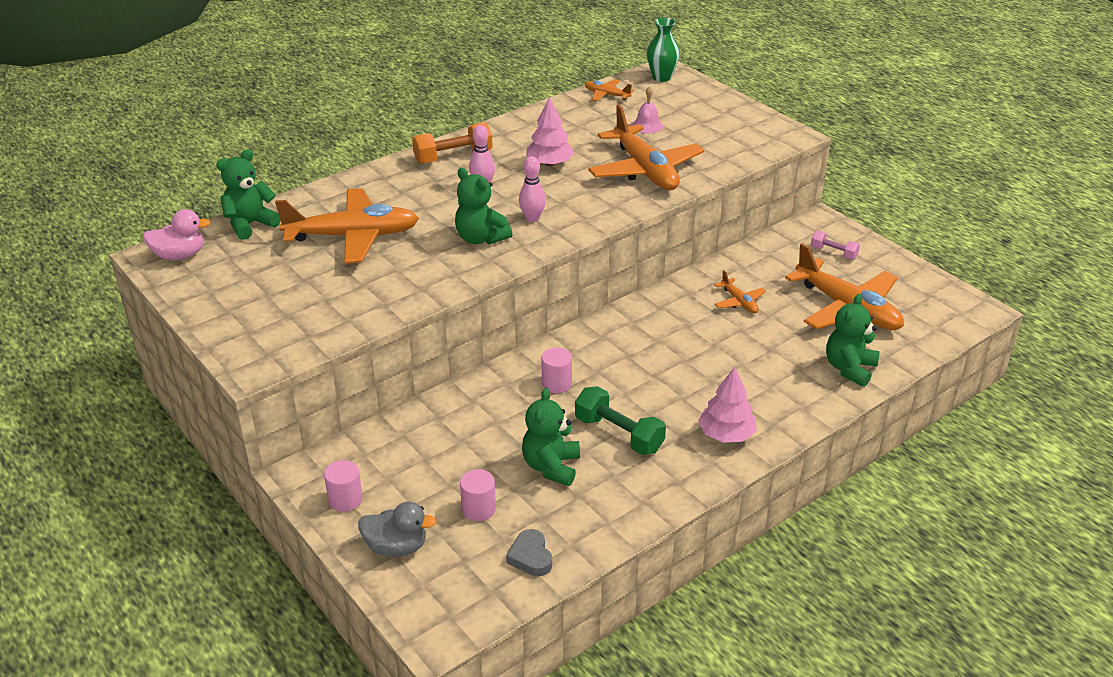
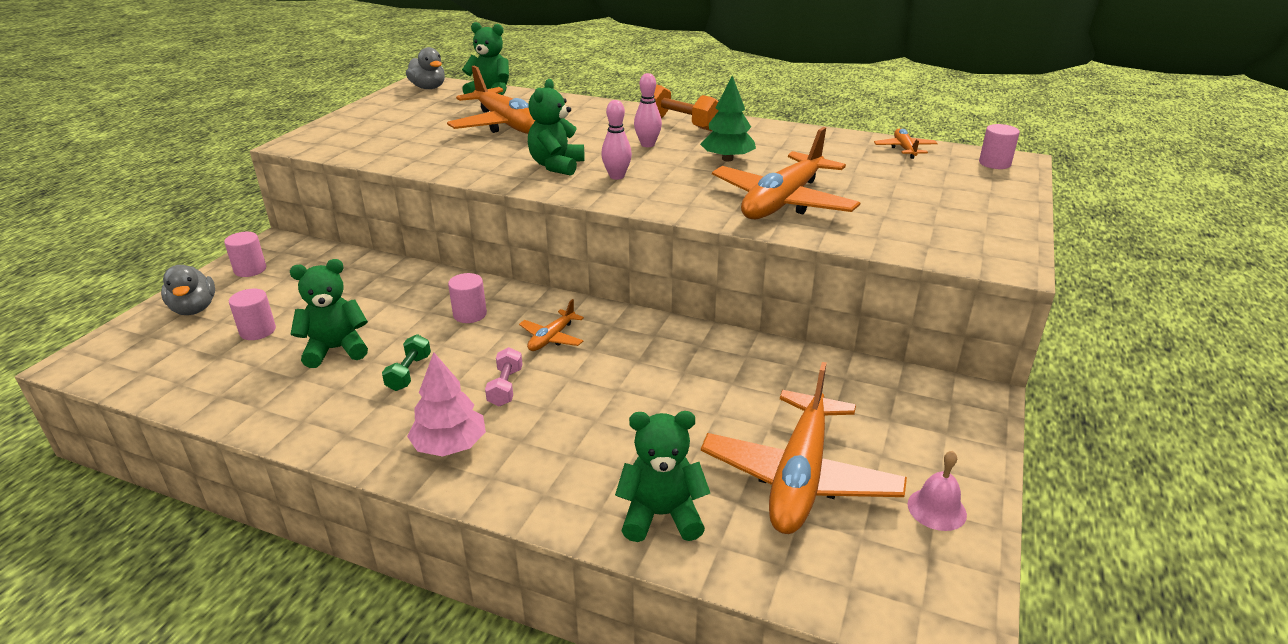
camera: 60 degrees right, 5 degrees down
(179, 255) = (428, 88): pink duck -> grey duck
(530, 557) = (194, 378): grey heart -> none
(549, 163) = (727, 159): pink tree -> green tree
(619, 434) = (409, 373): green dumbbell -> green dumbbell, size x0.60
(647, 125) = (878, 181): pink bell -> pink bell (936, 509)
(661, 77) = (994, 163): green vase -> pink cylinder
(739, 302) = (720, 383): orange plane -> orange plane (552, 338)
(833, 253) = (917, 429): pink dumbbell -> pink dumbbell (505, 387)

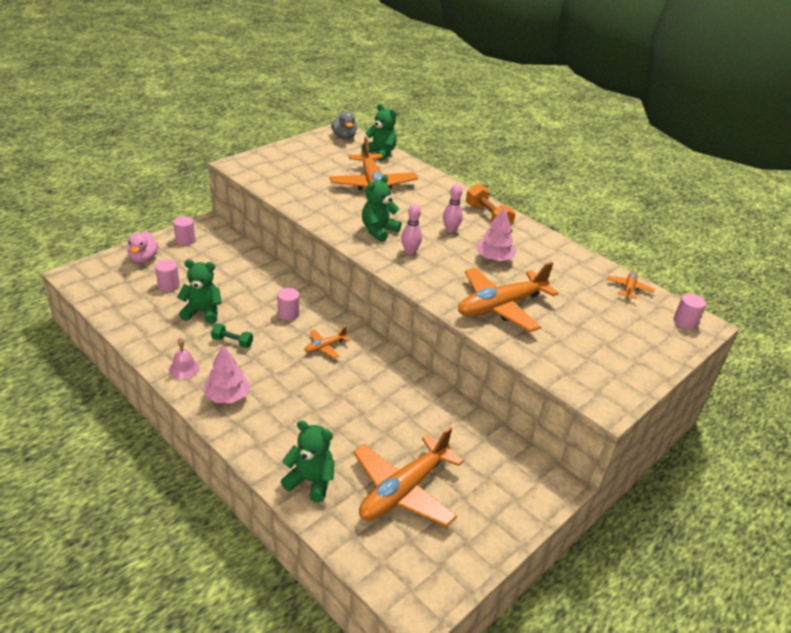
camera: 20 degrees right, 5 degrees up
(194, 309) = (143, 258): grey duck -> pink duck
(409, 373) = (232, 342): green dumbbell -> green dumbbell turned 75 degrees clockwise
(505, 387) = (278, 370): pink dumbbell -> none
(727, 159) = (494, 259): green tree -> pink tree
(936, 509) = (468, 542): pink bell -> pink bell (184, 368)

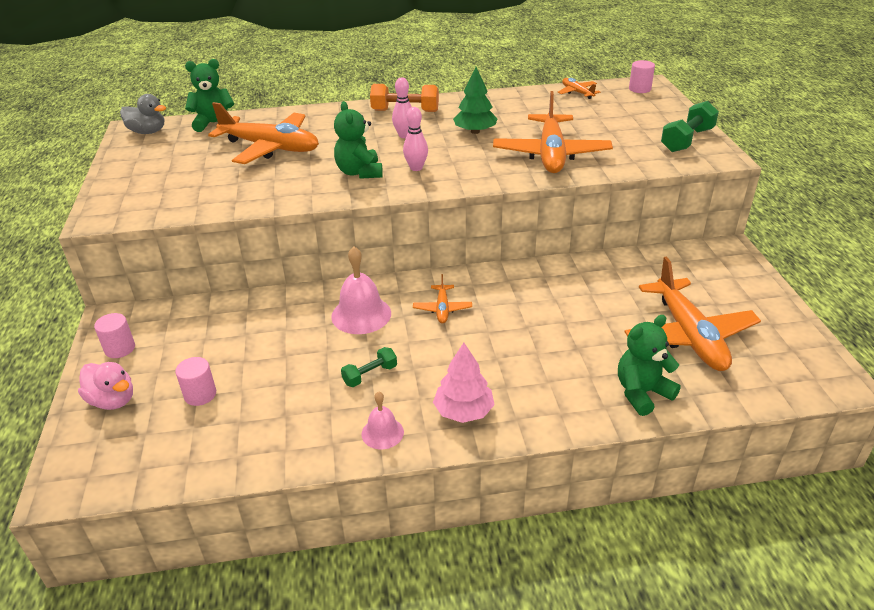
camera: 50 degrees left, 0 degrees up
(202, 312) = (289, 382): green teddy bear -> none
(288, 314) = (361, 314): pink cylinder -> pink bell
(494, 259) = (475, 131): pink tree -> green tree
(616, 376) = (687, 140): none -> green dumbbell

